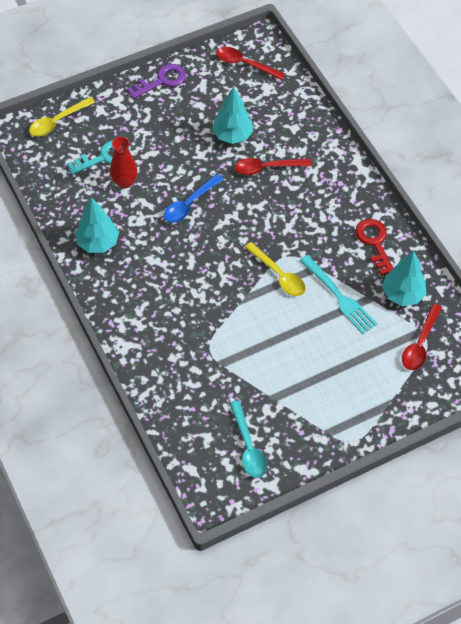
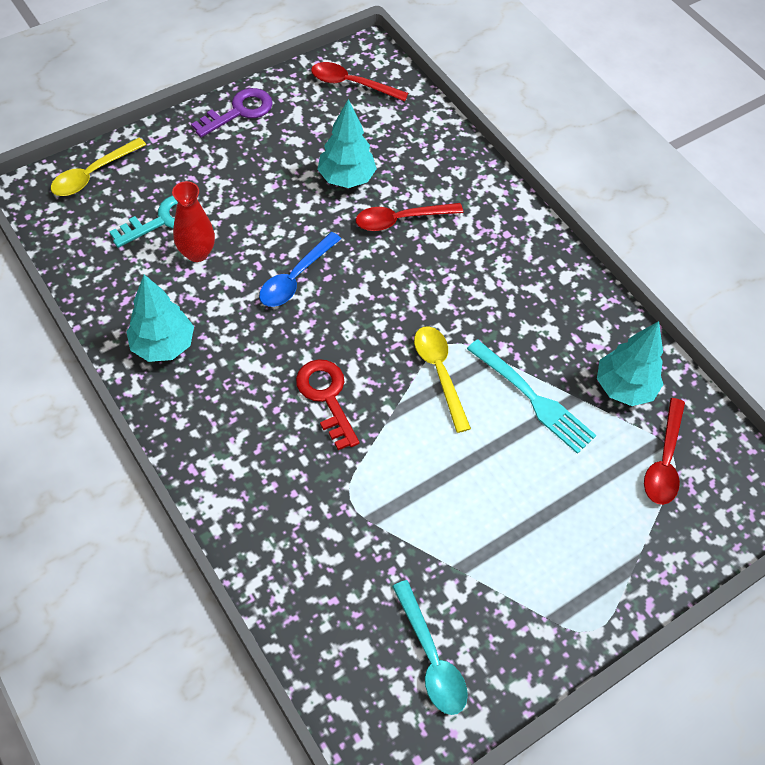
camera: 10 degrees left, 0 degrees up
(278, 275) = (439, 373): yellow spoon -> yellow spoon turned 150 degrees counterclockwise
(374, 242) = (569, 314): red key -> red key (326, 397)

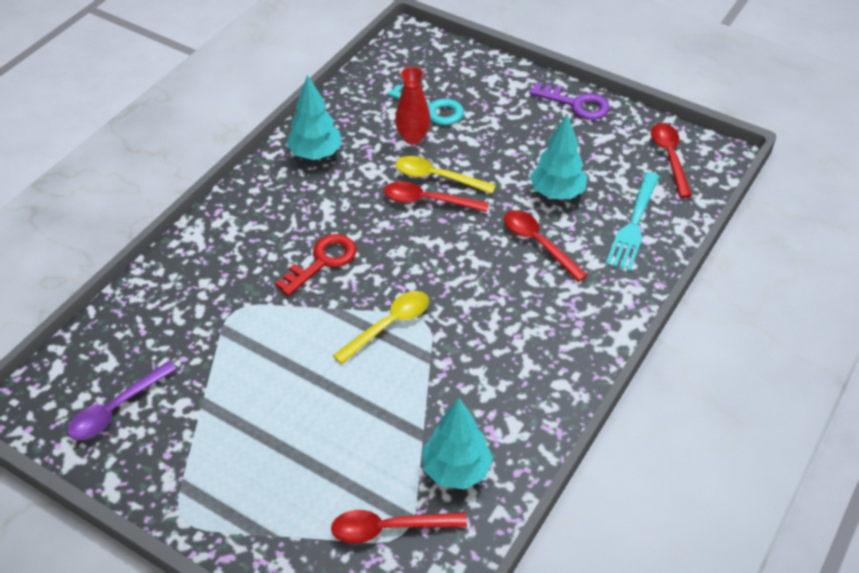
camera: 70 degrees right, 10 degrees down
(93, 174) = (447, 56): yellow spoon -> yellow spoon (437, 177)
(295, 278) = (427, 201): blue spoon -> red spoon
(431, 657) = (116, 409): turquoise spoon -> purple spoon
(532, 398) = (401, 400): turquoise fork -> turquoise fork (633, 224)

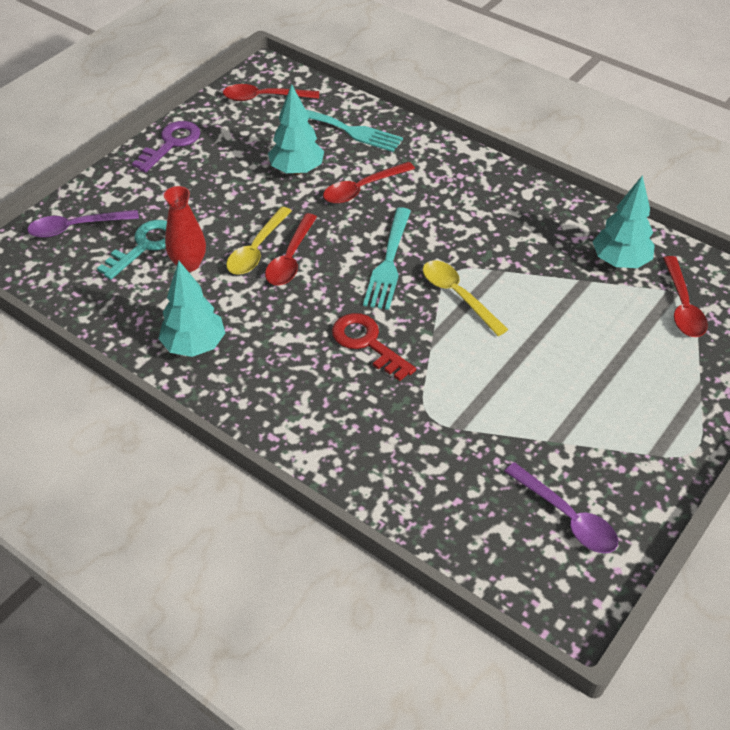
camera: 85 degrees left, 0 degrees up
(432, 270) = (388, 261): none -> turquoise fork
(449, 67) = (76, 228): none -> purple spoon

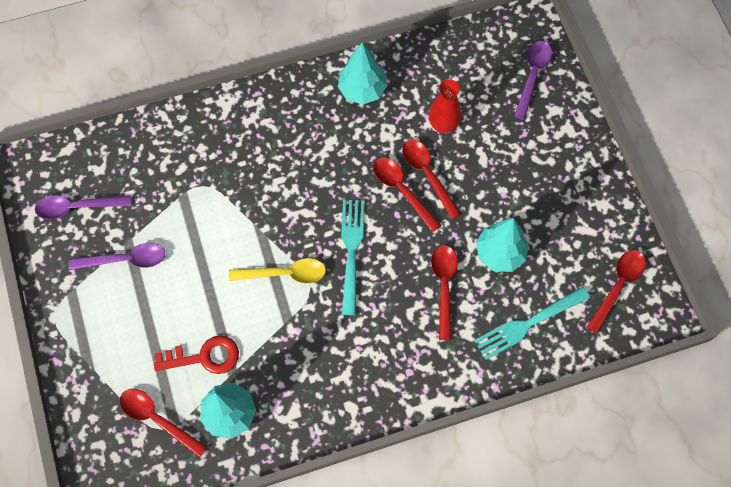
camera: 125 degrees right, 20 degrees up
(144, 246) = (482, 107): turquoise key -> none
(171, 144) = (596, 183): purple key -> none
(257, 249) = (427, 174): yellow spoon -> red spoon
(367, 343) = (287, 189): red key -> red key (204, 357)
(388, 261) = (351, 252): turquoise fork -> turquoise fork turned 45 degrees clockwise
(574, 429) = (125, 259): none -> purple spoon

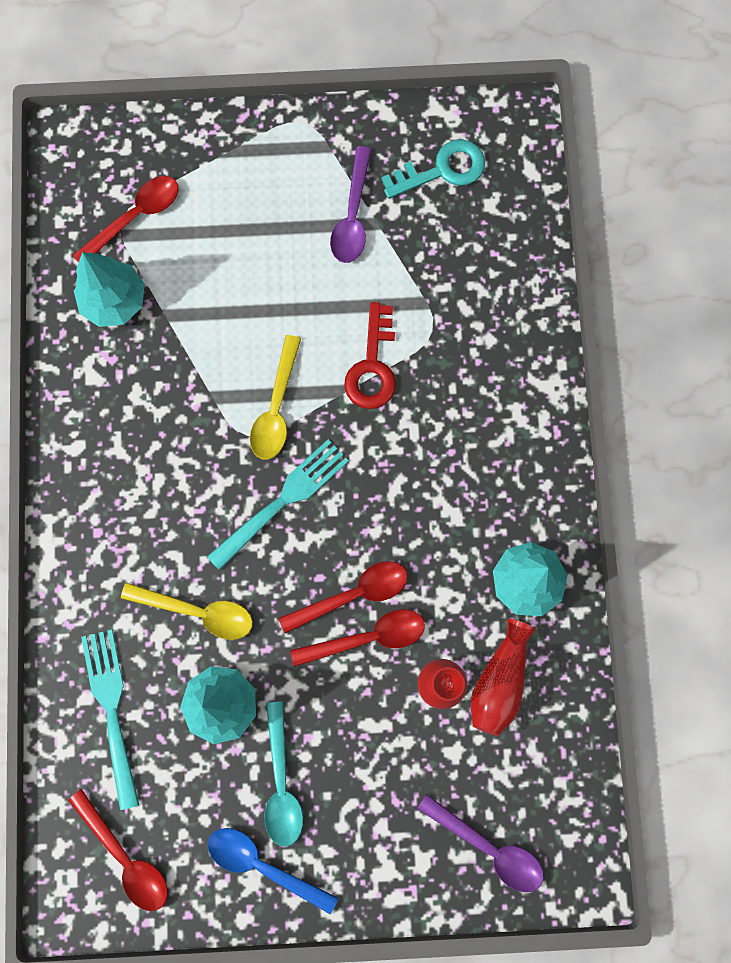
camera: 105 degrees right, 10 degrees up
(77, 207) = (442, 170): purple spoon -> turquoise key
(204, 357) = (195, 286): red key -> red key (372, 366)
(351, 252) = (282, 502): turquoise fork -> turquoise fork turned 60 degrees counterclockwise
(430, 91) = (499, 681): none -> red vase
(444, 286) = (198, 612): red spoon -> yellow spoon
(537, 203) = (281, 783): none -> turquoise spoon
(591, 201) = (263, 865): none -> blue spoon

